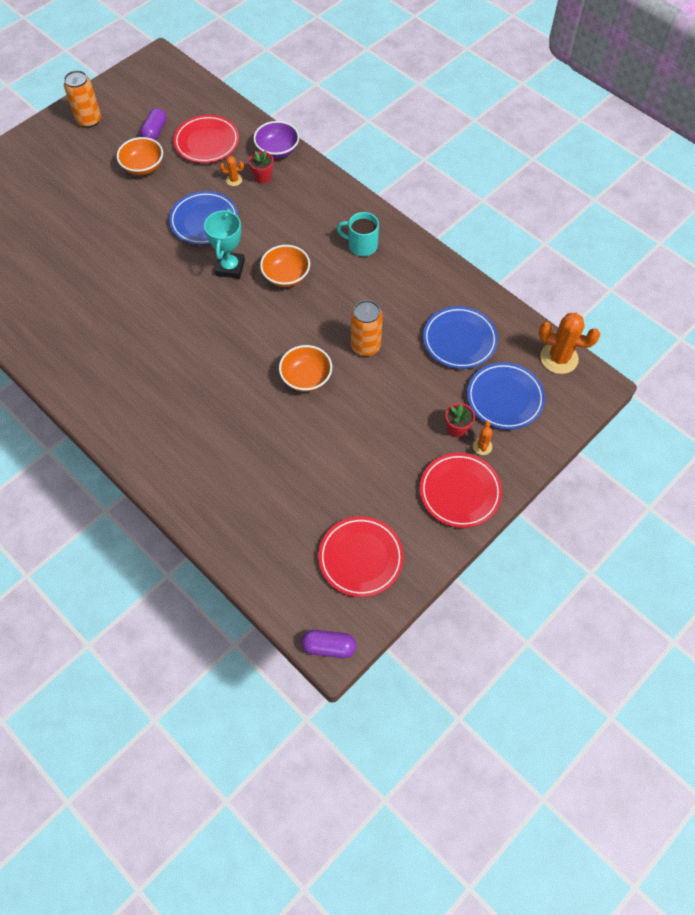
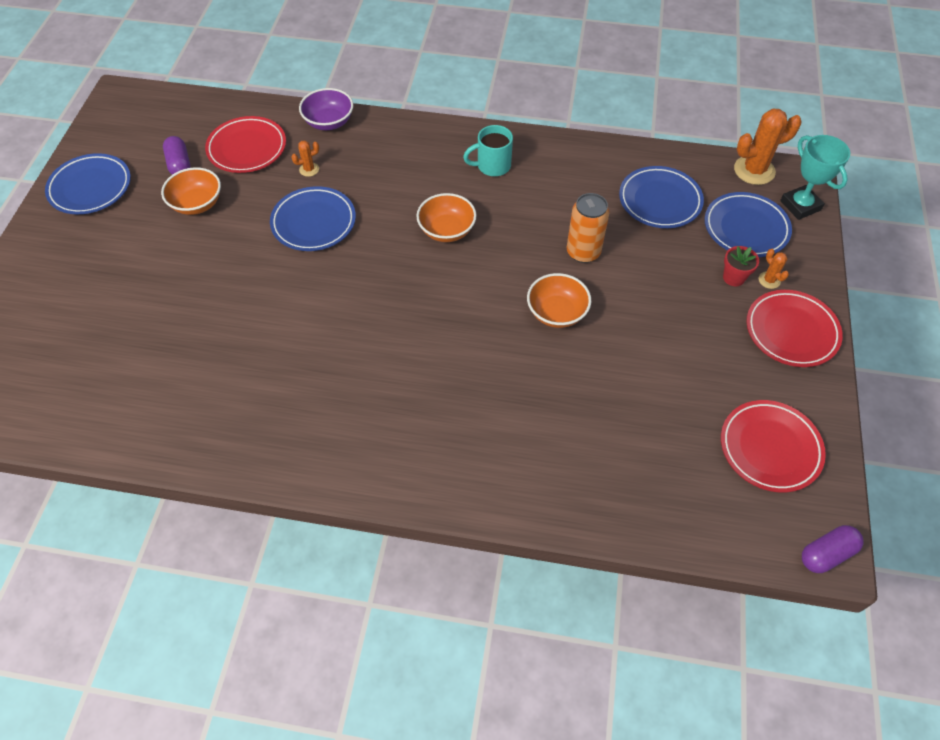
camera: 35 degrees left, 5 degrees down
(89, 120) = (90, 188): orange can -> blue plate
(230, 267) = (382, 252): turquoise trophy -> turquoise trophy (800, 205)
(263, 177) = (337, 153): red flower pot -> none

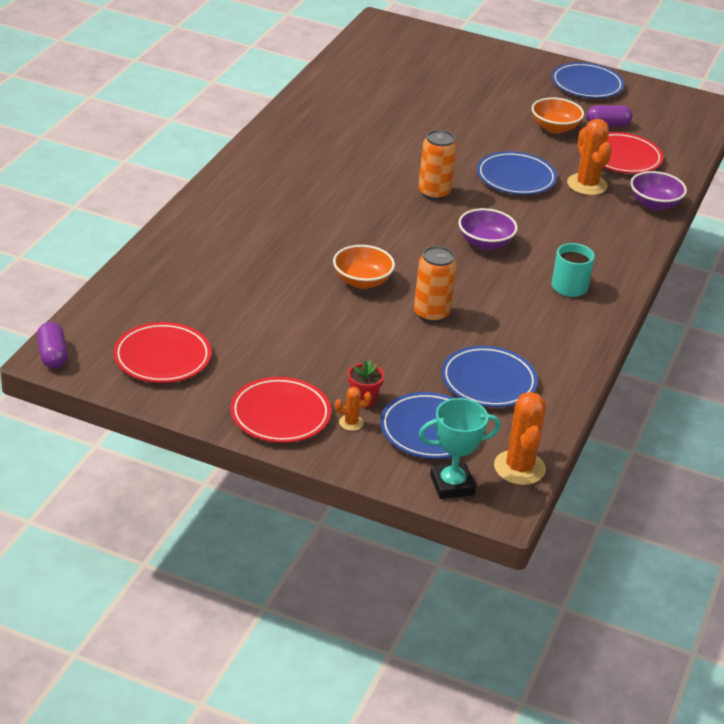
camera: 100 degrees right, 20 degrees down
(309, 169) = (587, 185): orange cactus -> orange cactus, size x2.05
(367, 283) = (434, 193): none -> orange can
(447, 230) = (485, 243): orange bowl -> purple bowl

